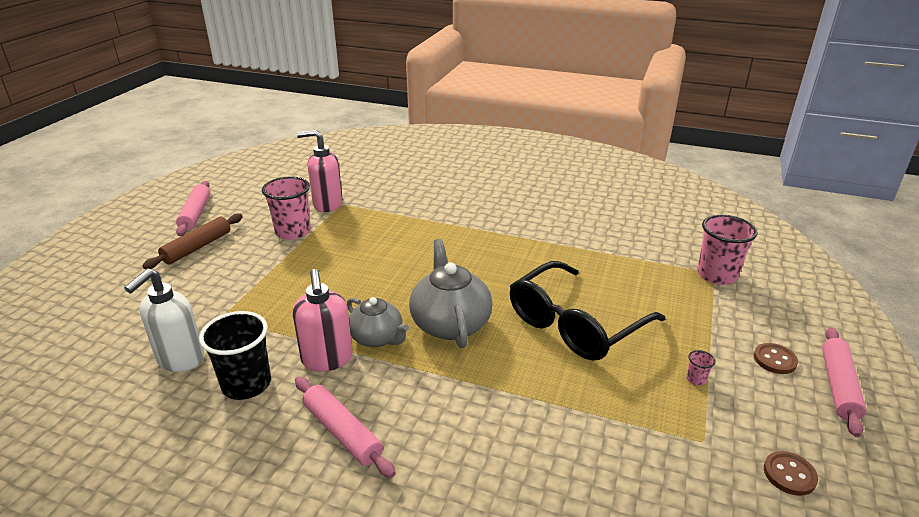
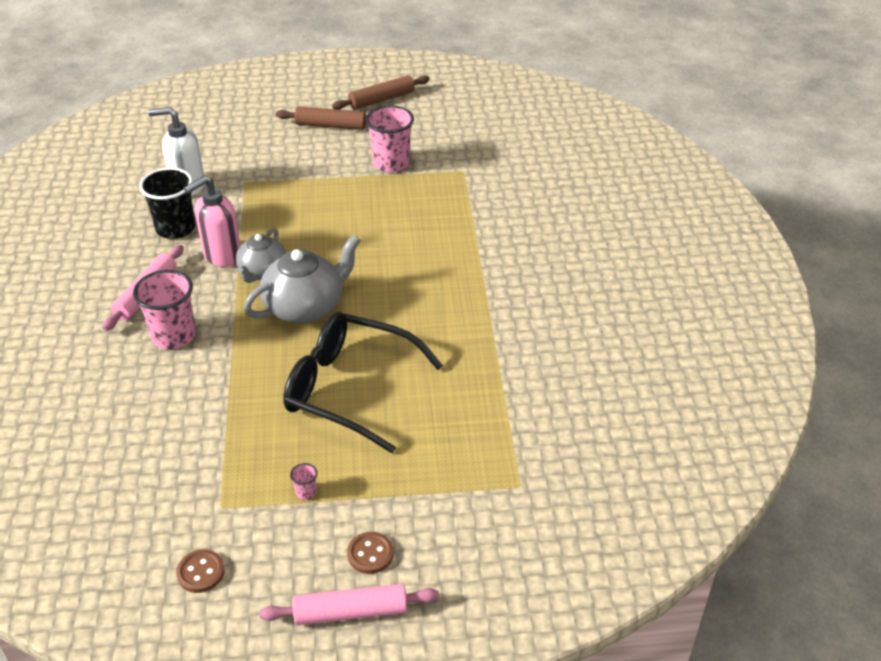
camera: 65 degrees right, 10 degrees up
(196, 214) = (382, 100): pink rolling pin -> brown rolling pin
(327, 204) = (455, 162): pink soap dispenser -> none
(717, 275) = (516, 489): pink cup -> pink cup (174, 336)

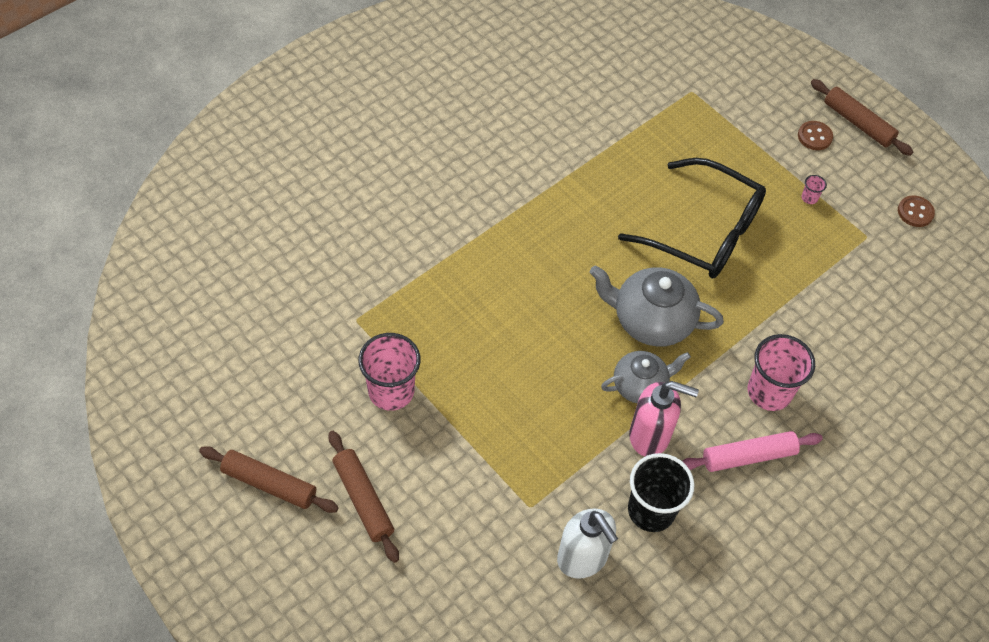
camera: 130 degrees left, 15 degrees up
(349, 389) = (704, 232): black glasses -> black glasses turned 45 degrees counterclockwise
(350, 612) = (858, 123): pink rolling pin -> brown rolling pin

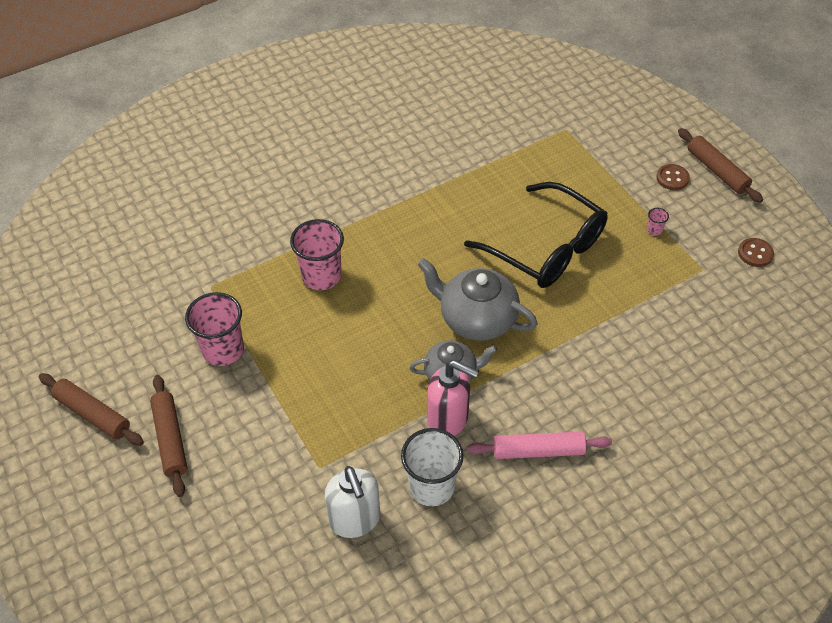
camera: 15 degrees right, 5 degrees down
(651, 510) = (431, 486): black cup -> white cup
(769, 392) = (573, 395): pink cup -> pink cup (321, 276)

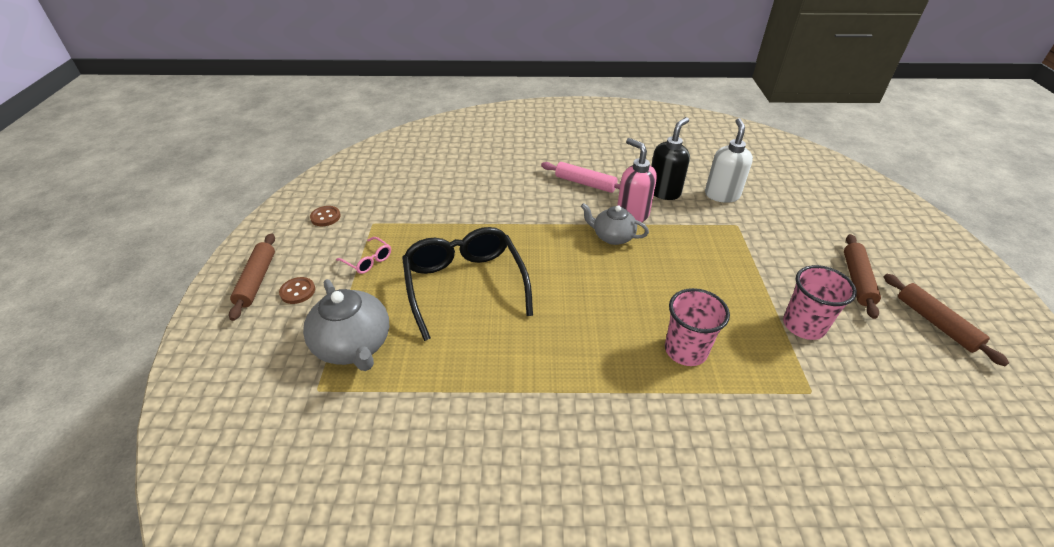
camera: 150 degrees left, 10 degrees down
(431, 486) = (664, 192): white cup -> black soap dispenser
(476, 319) = (567, 261): grey teapot -> grey teapot (354, 345)
(654, 230) = (368, 260): pink cup -> pink glasses

